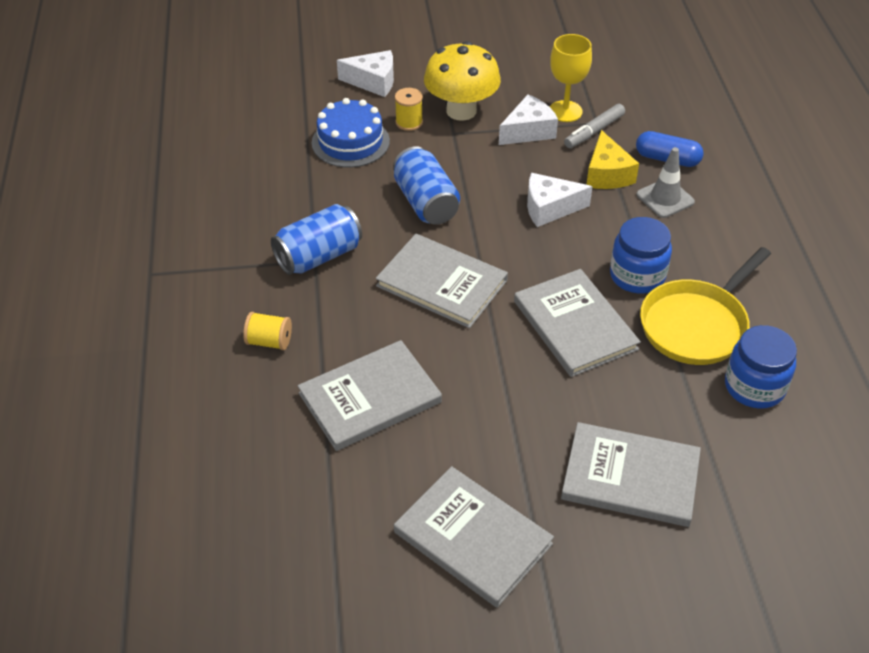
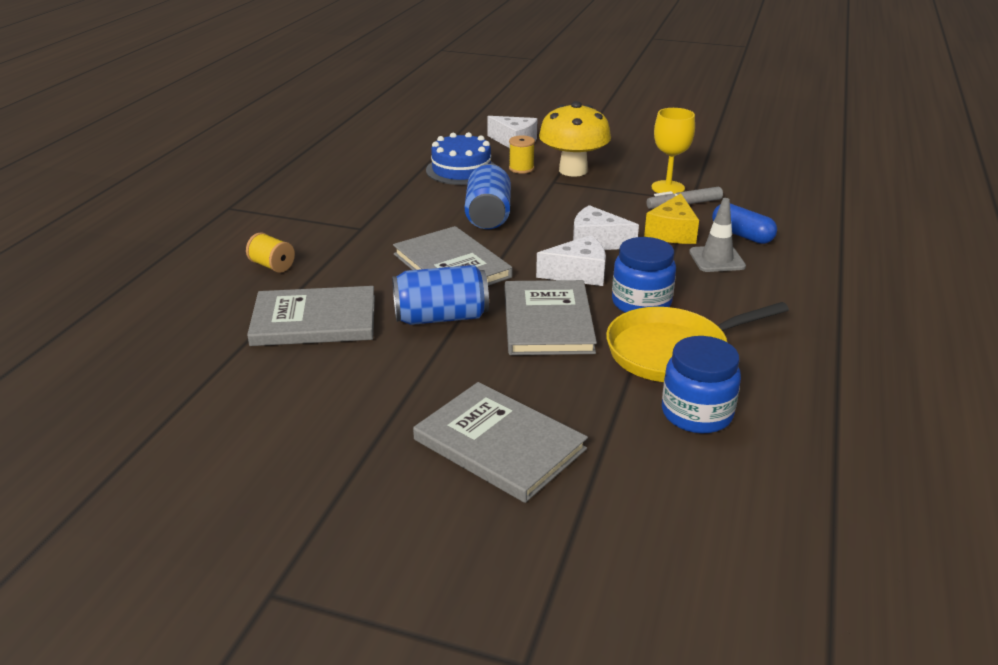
camera: 25 degrees right, 15 degrees down
(319, 256) = (366, 227): blue can -> blue can (441, 317)
(473, 538) = (302, 441): grey book -> none
(528, 131) = (622, 193): white cheese -> white cheese (578, 273)

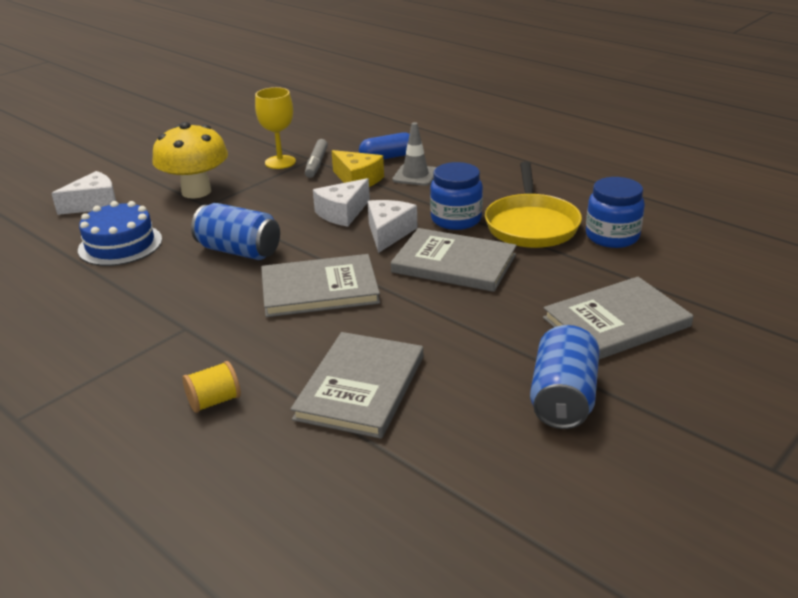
camera: 65 degrees left, 0 degrees up
(441, 317) = (410, 313): blue can -> blue can (563, 398)
(521, 168) = (159, 214): yellow spool -> none

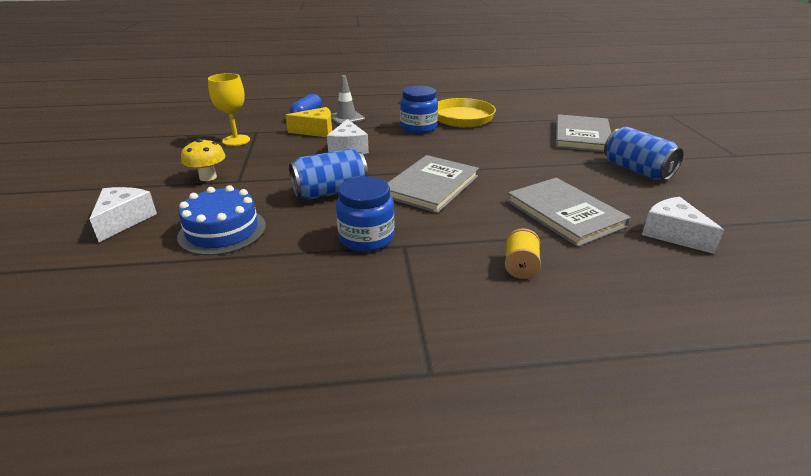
camera: 50 degrees left, 0 degrees up
(196, 191) = (208, 177): yellow mushroom -> yellow mushroom, size x0.59
(316, 164) = (266, 133): grey marker -> none
(388, 233) = (400, 146): white cheese -> white cheese (673, 234)
(454, 263) = (466, 145): grey book -> none
(612, 236) = (501, 108): blue jar -> blue jar (366, 238)

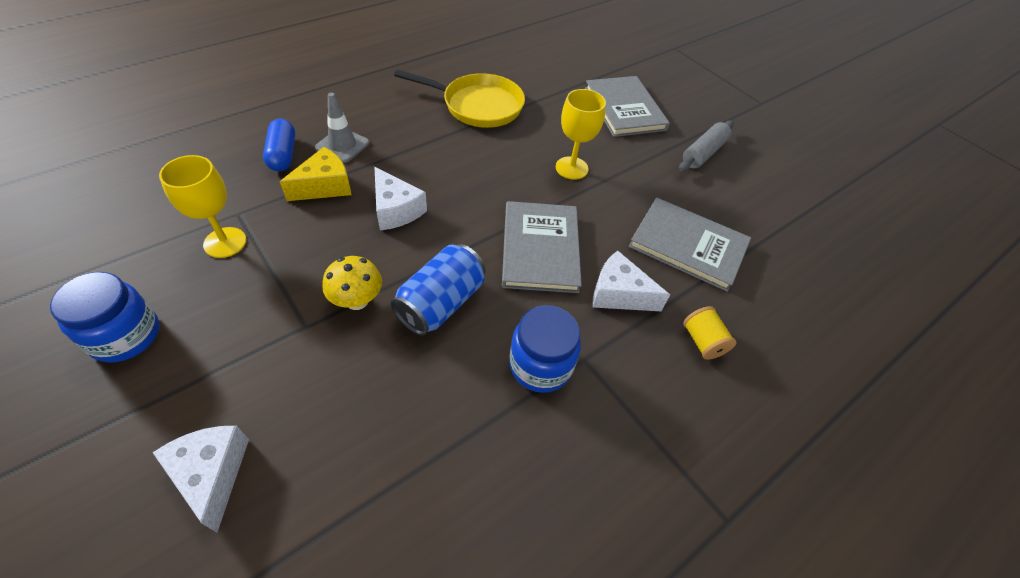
camera: 35 degrees left, 20 degrees up
(208, 177) = (255, 336): yellow mushroom -> yellow mushroom (357, 300)
(222, 231) = (369, 430): blue cake -> none
(418, 128) = (448, 141): blue jar -> blue jar (125, 336)
(501, 155) = (571, 168): none -> yellow goblet
(637, 170) = (703, 153): blue can -> grey rolling pin
(673, 234) = (782, 241): white cheese -> white cheese (619, 294)

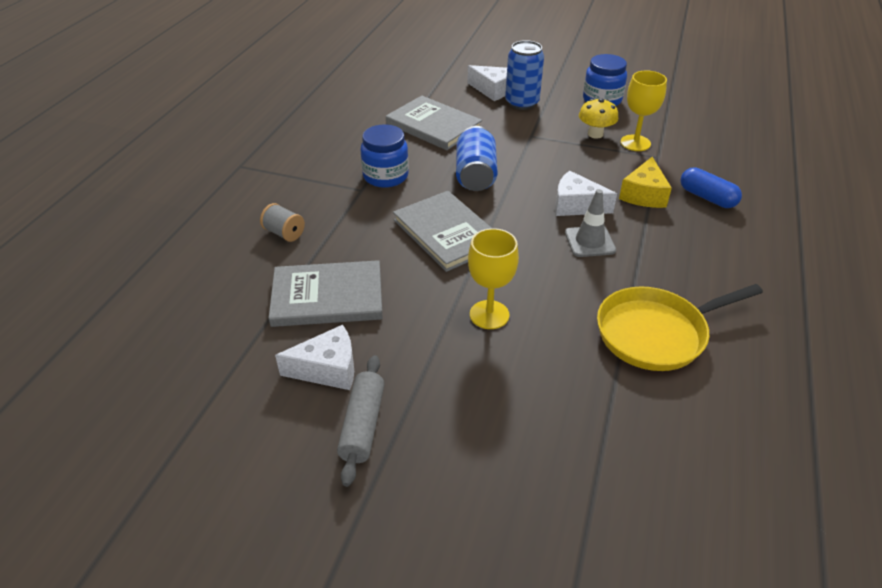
camera: 150 degrees right, 10 degrees down
(222, 404) = (522, 103): none -> blue can
(342, 145) = (687, 226): grey traffic cone -> grey traffic cone (589, 242)
(357, 300) = (523, 155): yellow mushroom -> yellow mushroom (595, 134)
(619, 294) = (364, 233): white cheese -> white cheese (328, 369)
(624, 109) = (507, 442): grey book -> grey book (433, 125)
(702, 341) = (284, 233): yellow spool -> grey spool

